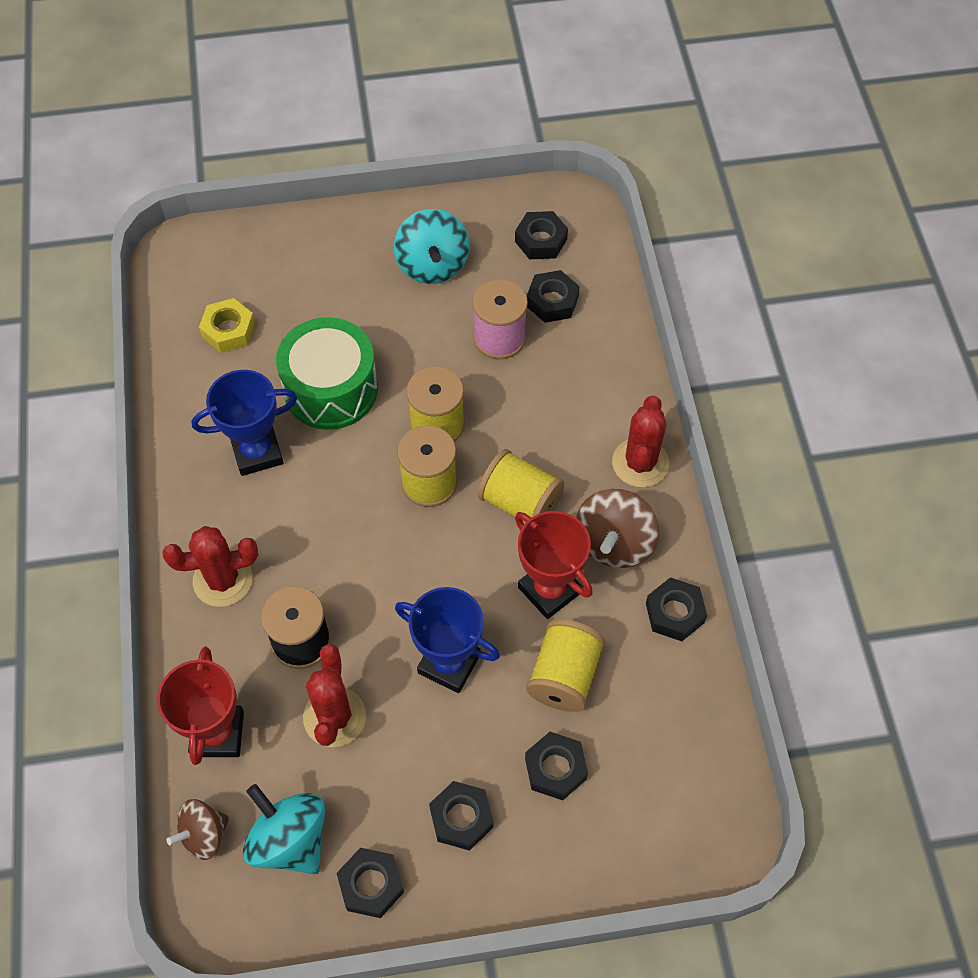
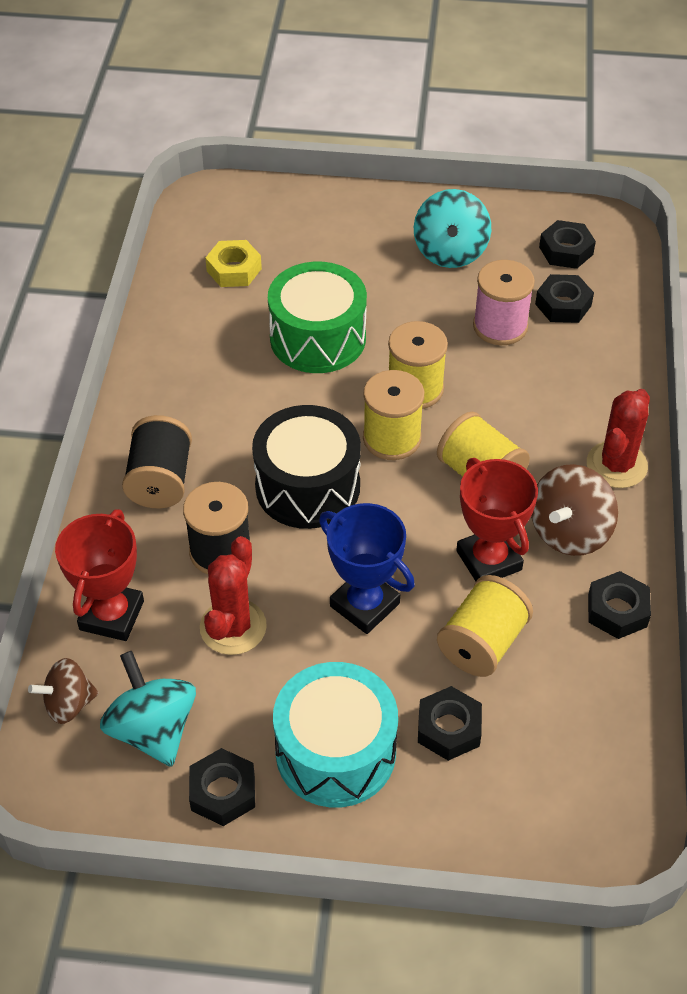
camera: 15 degrees right, 10 degrees down
(223, 580) = (160, 480): red cactus -> black spool
(257, 452) = (229, 377): blue trophy -> none
(364, 553) = (307, 486): none -> black drum
(461, 818) = (335, 752): black nut -> turquoise drum

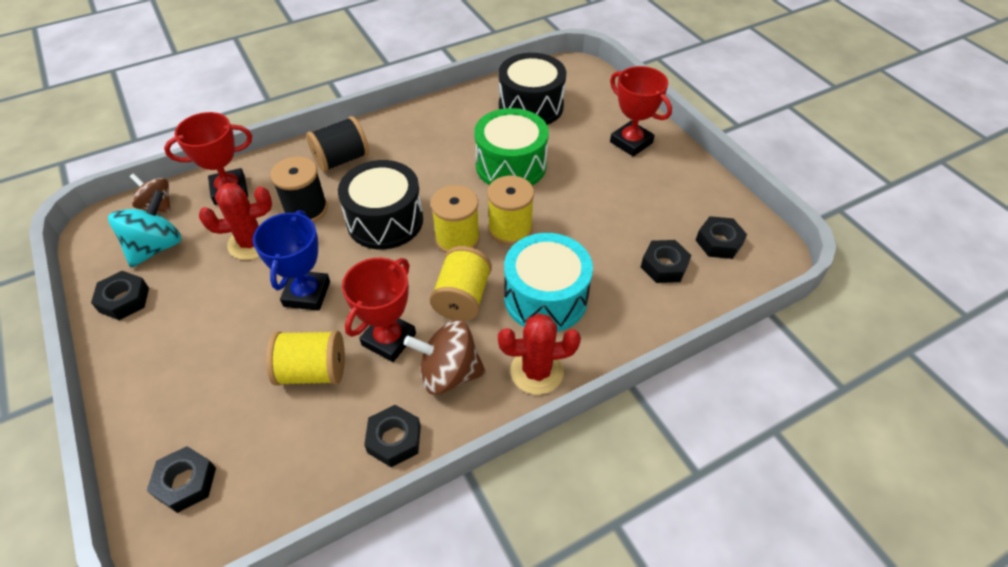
camera: 55 degrees right, 0 degrees up
(234, 270) = (531, 106): yellow nut -> black drum
(335, 752) = (179, 338): turquoise drum -> turquoise drum (545, 298)
(373, 227) = (631, 142): none -> red trophy
(449, 728) = (228, 388): black nut -> black nut (185, 482)
(450, 252) = (649, 186): turquoise spinning top -> none
(500, 326) = (608, 243): pink spool -> none

